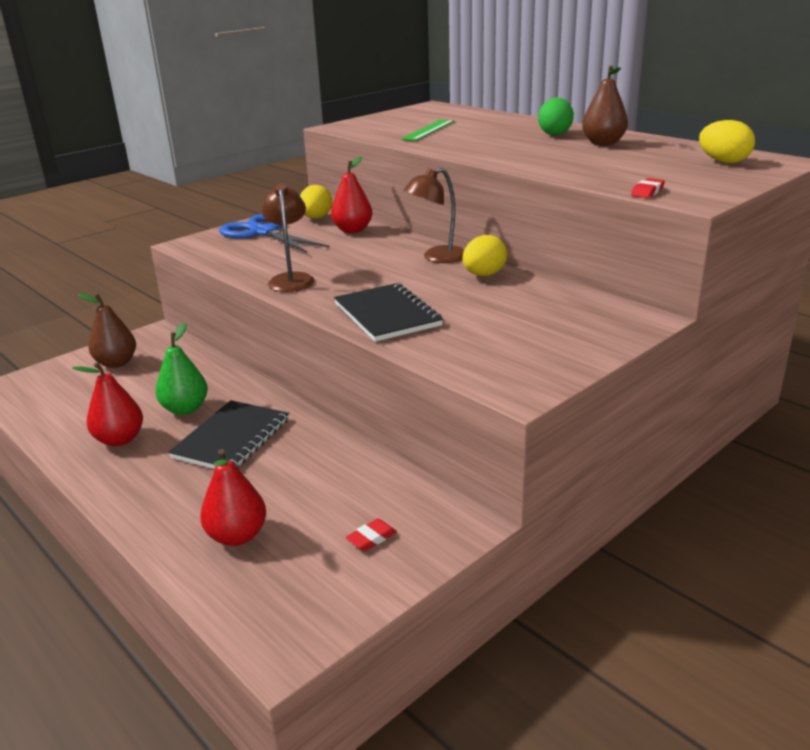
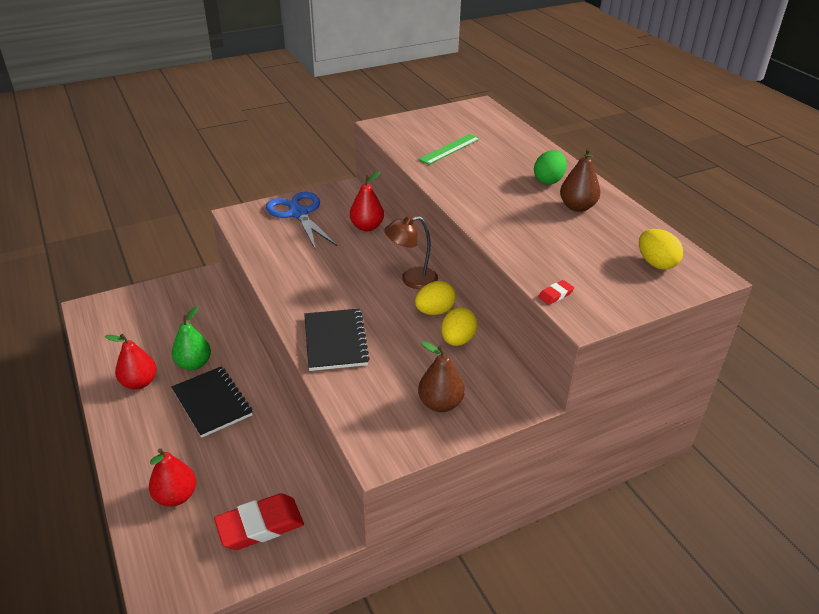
camera: 15 degrees right, 10 degrees up
(116, 363) = (167, 303): brown pear -> brown pear (440, 404)
(232, 438) = (212, 403): black notebook -> black notebook turned 75 degrees counterclockwise
(291, 279) = (289, 279): brown lamp -> none
(316, 218) = (348, 204): yellow egg -> yellow egg (457, 340)
(371, 538) = (260, 525): red eraser -> red eraser, size x2.29

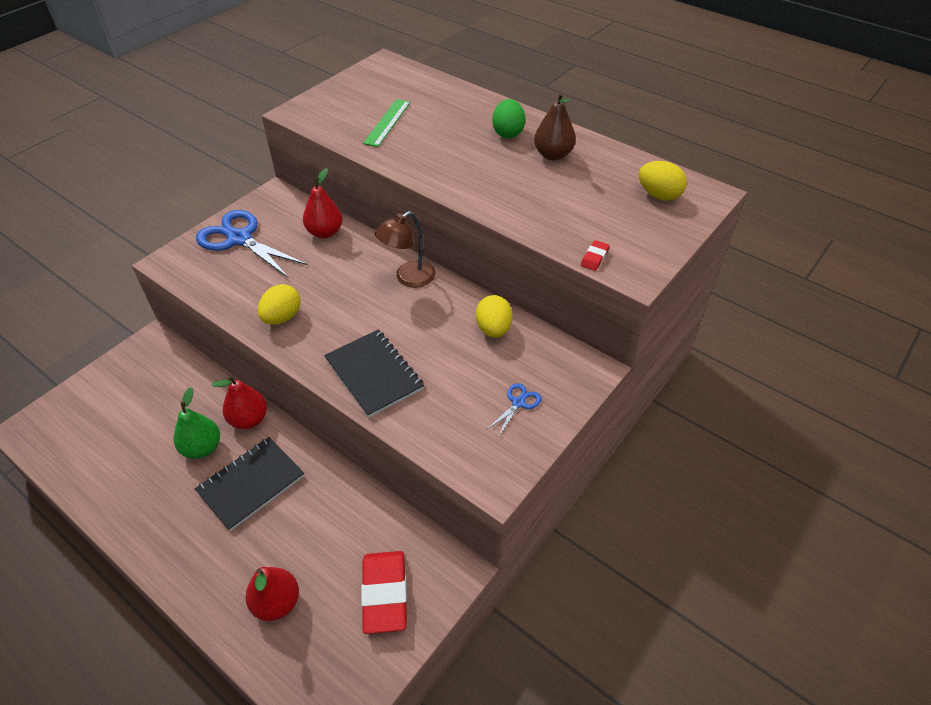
camera: 25 degrees left, 10 degrees up
(139, 382) = (152, 493): red pear -> red pear (249, 419)
(212, 403) = (251, 484): black notebook -> black notebook turned 75 degrees counterclockwise
(260, 525) = (384, 594): red eraser -> red eraser turned 45 degrees counterclockwise
(434, 311) = (452, 306): yellow egg -> yellow egg (282, 317)
(440, 404) = (518, 403): brown pear -> blue scissors

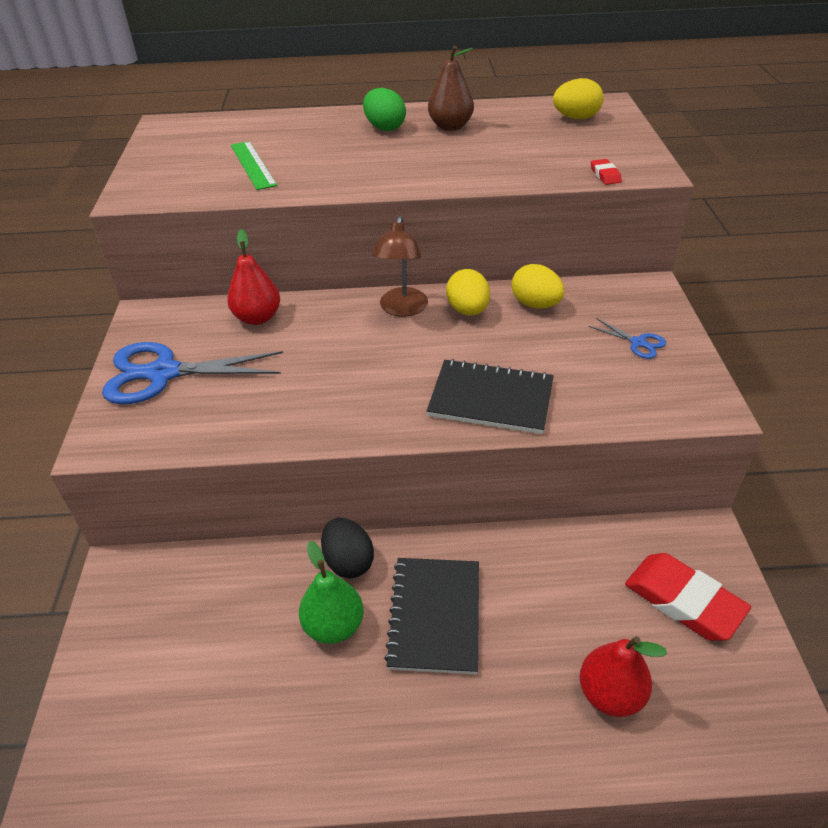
camera: 40 degrees left, 5 degrees down
(249, 419) = (348, 562): red pear -> black egg
(282, 317) = (325, 411): yellow egg -> yellow egg (468, 310)
(518, 403) = (638, 343): blue scissors -> blue scissors turned 135 degrees clockwise

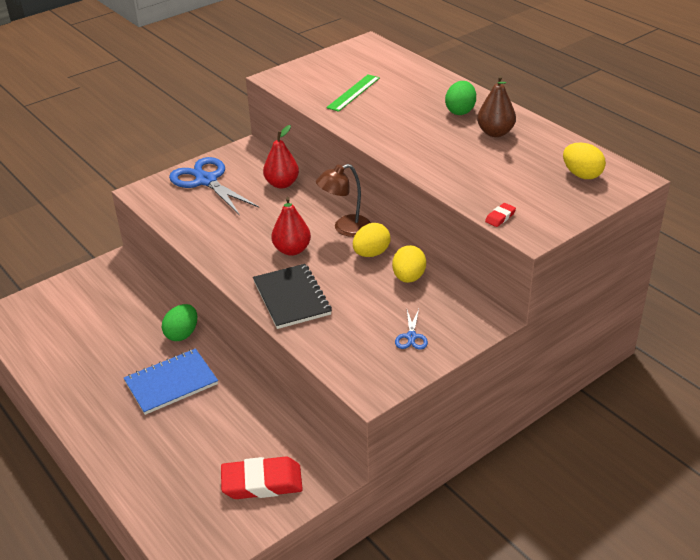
camera: 55 degrees right, 5 degrees down
(334, 626) = (137, 350): green pear -> none
(348, 562) = (182, 334): black egg -> green egg
(435, 615) = (171, 383): black notebook -> blue notebook
(610, 694) = (169, 473): red pear -> red pear (292, 250)
(683, 601) = (262, 482): red eraser -> red eraser turned 75 degrees clockwise

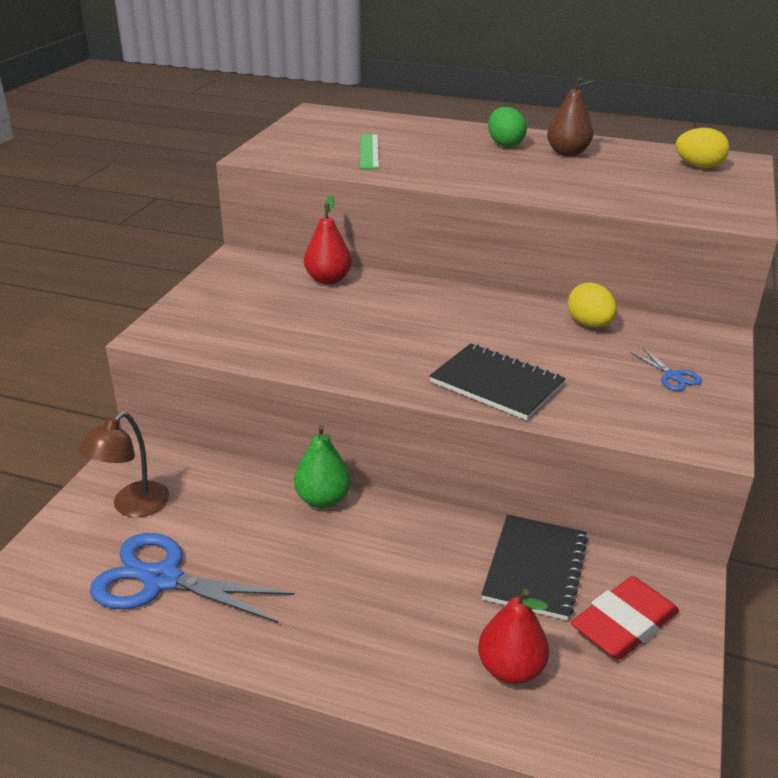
camera: 35 degrees left, 5 degrees down
(171, 383) = (375, 561): blue notebook -> none
(182, 334) = (323, 499): green egg -> green pear
(206, 181) = (228, 301): blue scissors -> blue scissors (162, 580)
(251, 428) = (535, 568): none -> black notebook
(292, 250) = (429, 338): red pear -> red pear (510, 669)
(345, 228) = (459, 300): brown lamp -> brown lamp (133, 506)
(371, 253) = (520, 315): yellow egg -> none
(500, 217) = (690, 214): red eraser -> none

